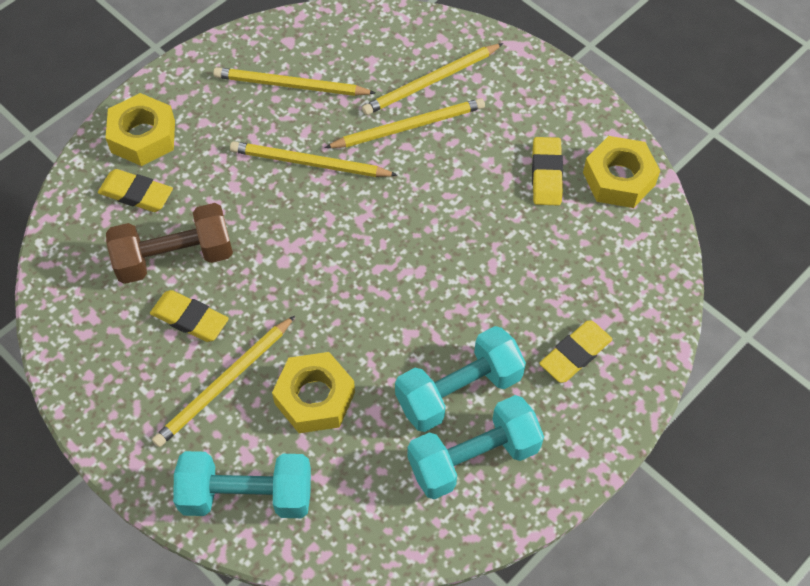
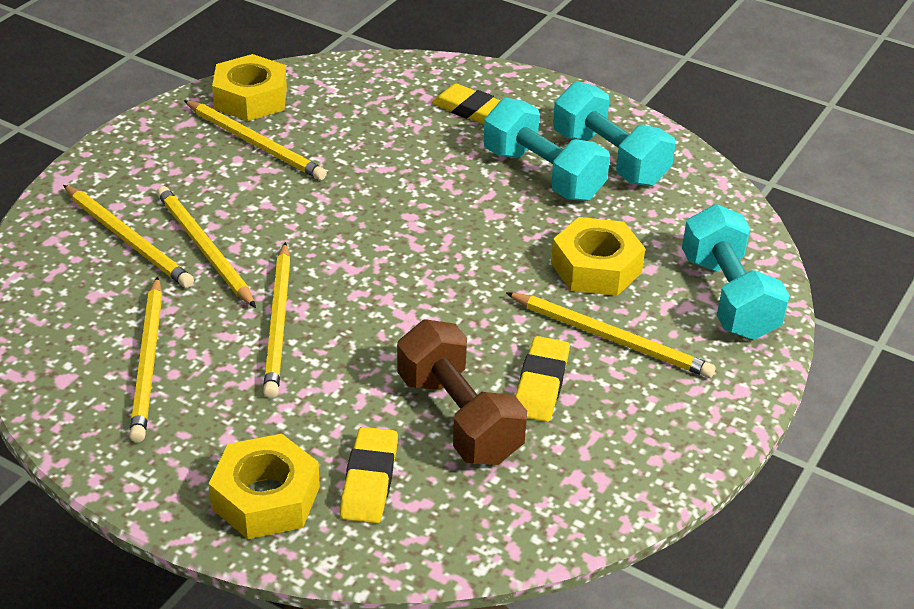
camera: 105 degrees left, 20 degrees down
(546, 174) = (255, 143): yellow eraser -> yellow pencil

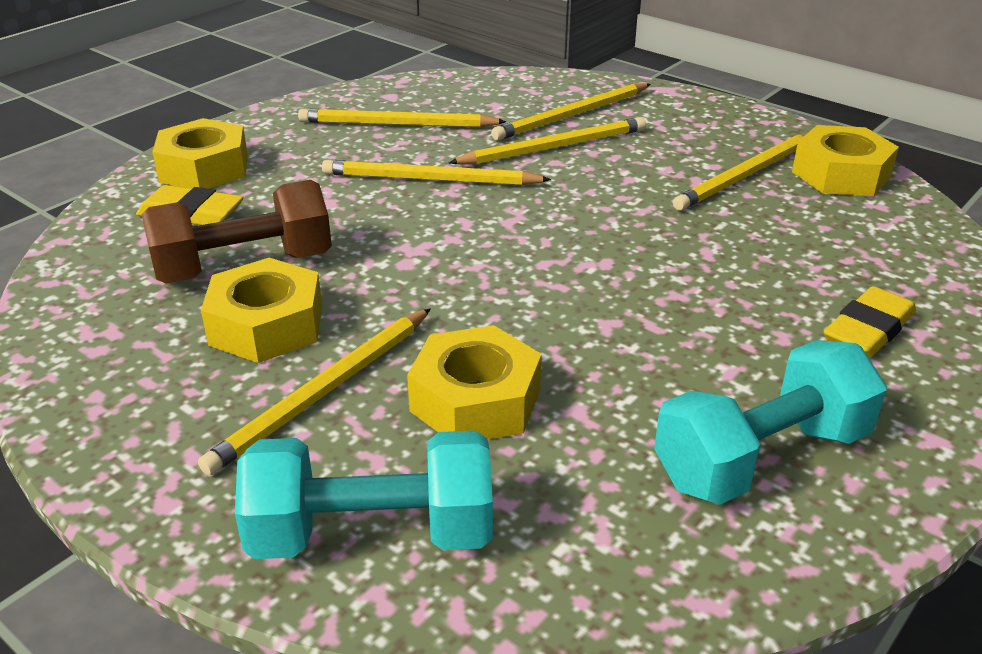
camera: 100 degrees right, 5 degrees down
(541, 384) = (266, 325): yellow eraser -> yellow nut
(543, 174) = (706, 379): turquoise dumbbell -> none

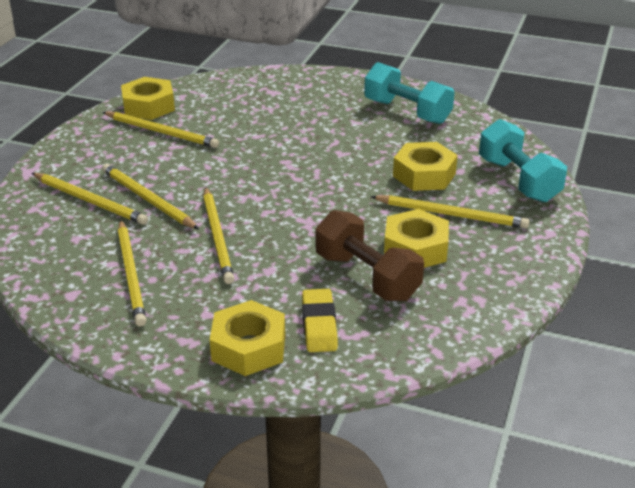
camera: 110 degrees left, 0 degrees up
(868, 330) = (304, 95): yellow eraser -> none

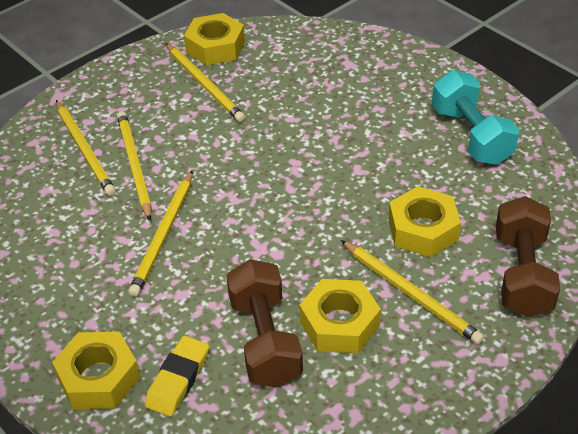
camera: 30 degrees right, 10 degrees up
(131, 274) = (60, 251): yellow pencil -> none
(518, 180) = (522, 274): turquoise dumbbell -> brown dumbbell

